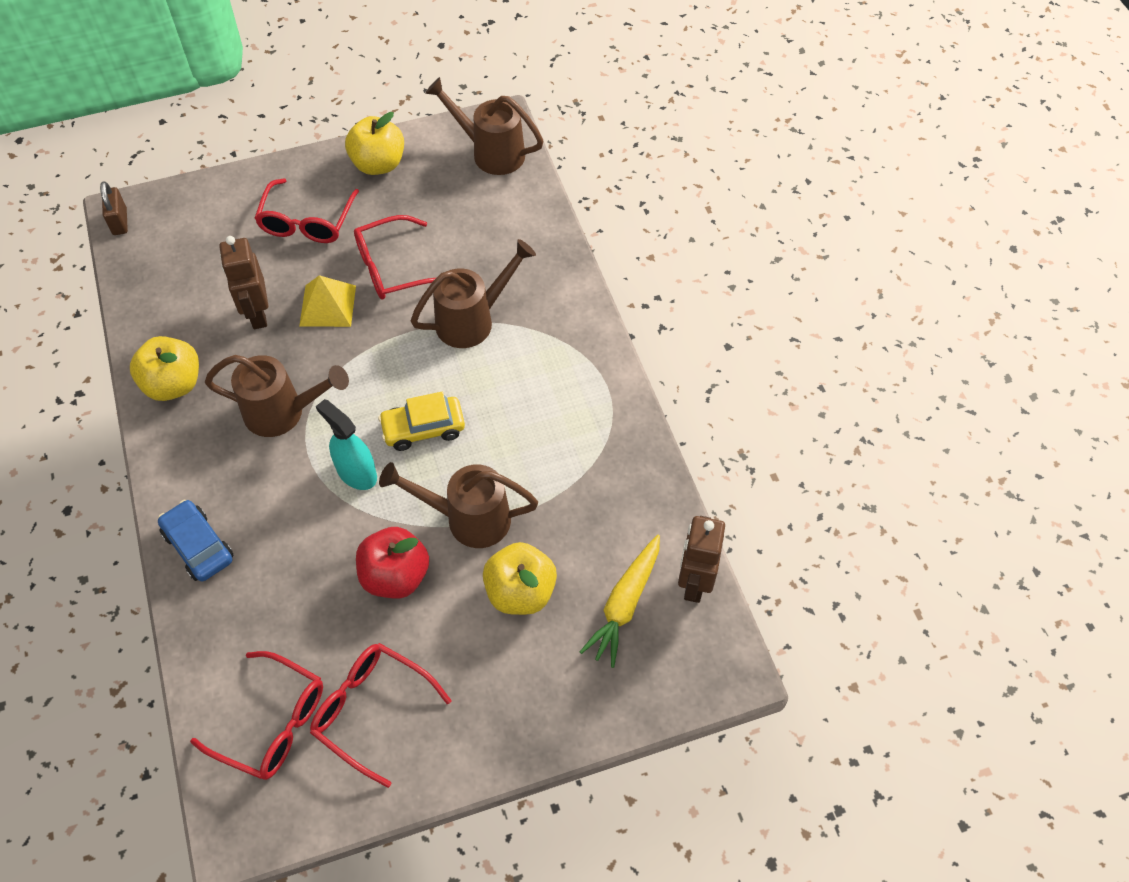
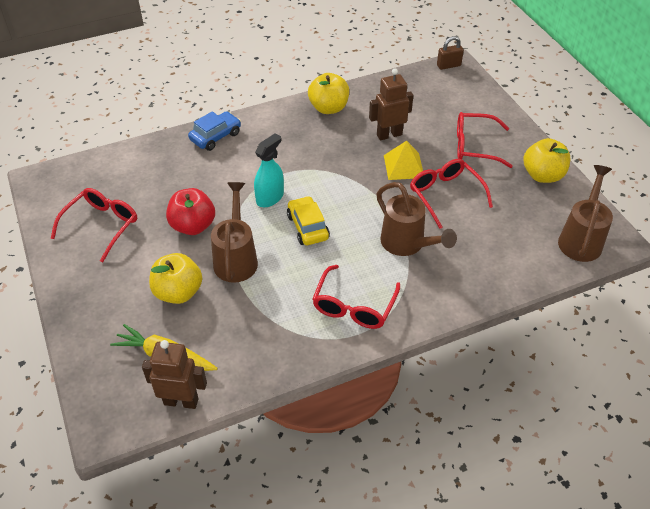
camera: 85 degrees right, 10 degrees down
(272, 723) = (100, 184): red glasses -> red glasses (354, 306)
(282, 412) = (313, 157): brown watering can -> none

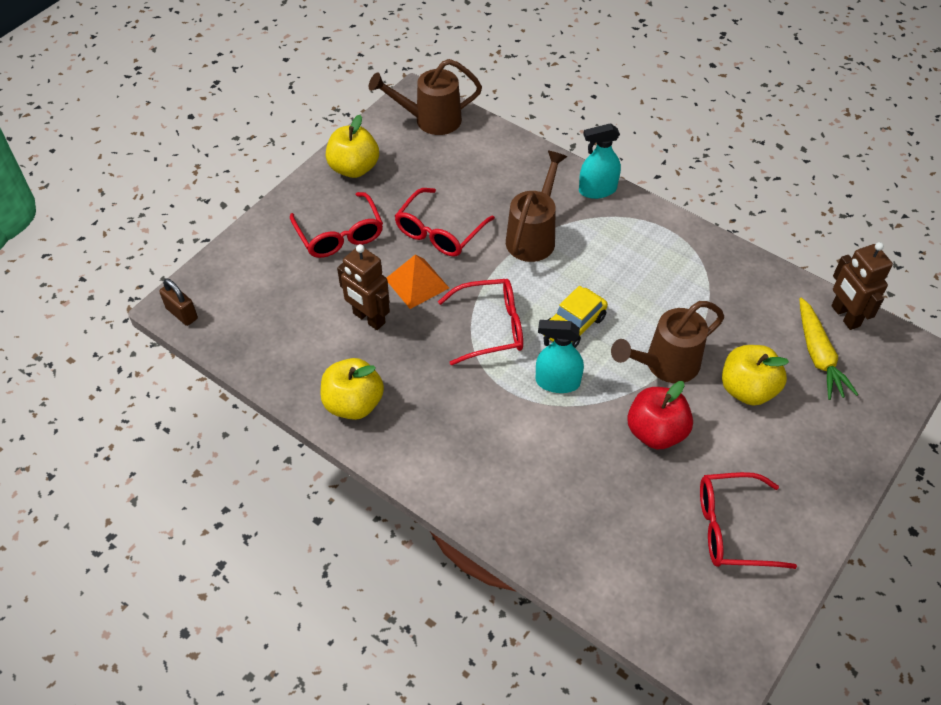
camera: 120 degrees left, 5 degrees up
(215, 136) = (494, 503): blue car -> none
(354, 306) = (641, 244): red glasses -> red glasses (491, 327)
(404, 166) = (417, 283): yellow pyramid -> orange pyramid
(433, 309) = (597, 190): none -> turquoise spray bottle

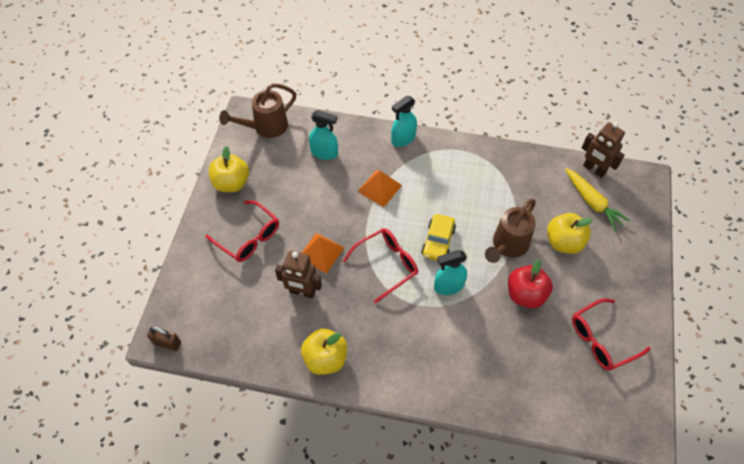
camera: 25 degrees left, 5 degrees up
(439, 232) = (316, 209): red glasses -> none
(486, 172) = (324, 153): none -> turquoise spray bottle
(533, 236) = (379, 188): brown watering can -> orange pyramid

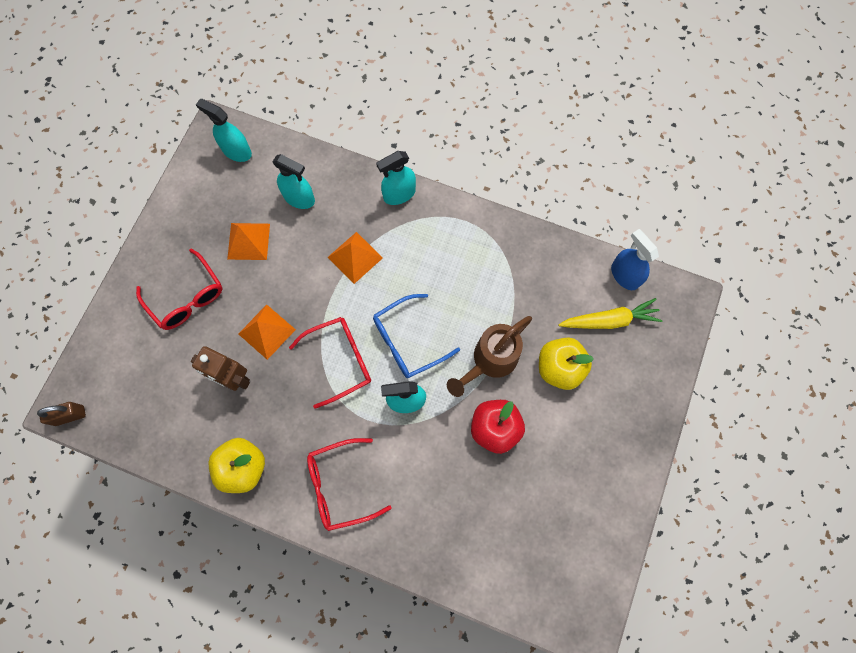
camera: 10 degrees right, 15 degrees up
(167, 343) = (70, 415): brown padlock -> brown padlock turned 45 degrees counterclockwise
(231, 183) = (181, 221): yellow apple -> none
(266, 127) = (236, 151): brown watering can -> turquoise spray bottle
(290, 189) = (248, 241): none -> orange pyramid
(438, 242) = (408, 341): yellow car -> blue glasses
(592, 202) = (609, 320): yellow carrot -> yellow carrot turned 75 degrees counterclockwise
(594, 169) = (624, 275): brown robot -> blue spray bottle
(601, 339) = (569, 501): red glasses -> red glasses (340, 485)

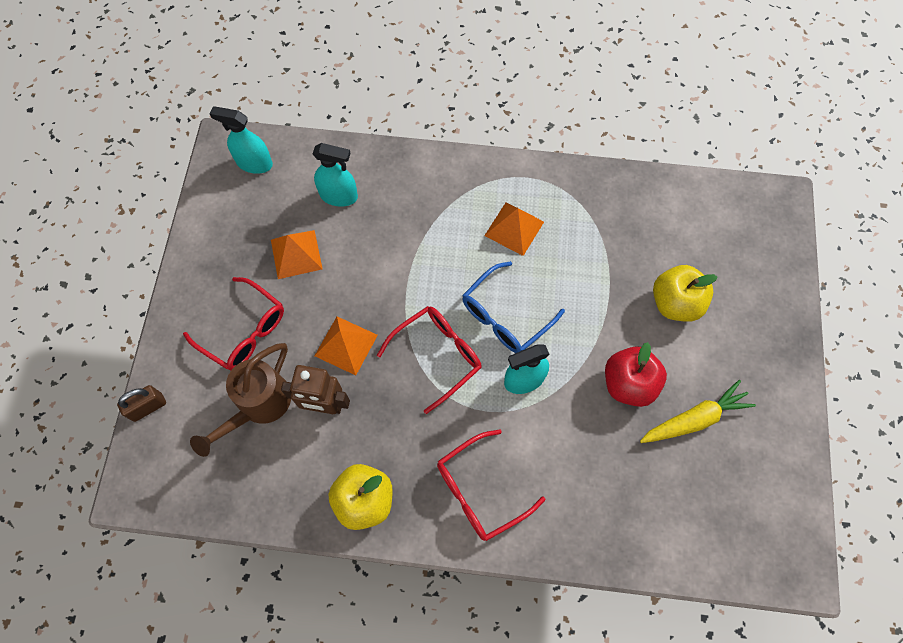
camera: 15 degrees left, 5 degrees down
(70, 415) = (144, 496): brown padlock -> brown padlock (148, 407)
(355, 257) = (419, 243): orange pyramid -> orange pyramid (514, 228)
(399, 194) = (446, 167): turquoise spray bottle -> none
(490, 360) = (600, 314): brown watering can -> brown watering can (259, 405)
(609, 320) = (710, 241): yellow carrot -> yellow carrot (695, 418)
(624, 275) = (710, 192): blue spray bottle -> none

